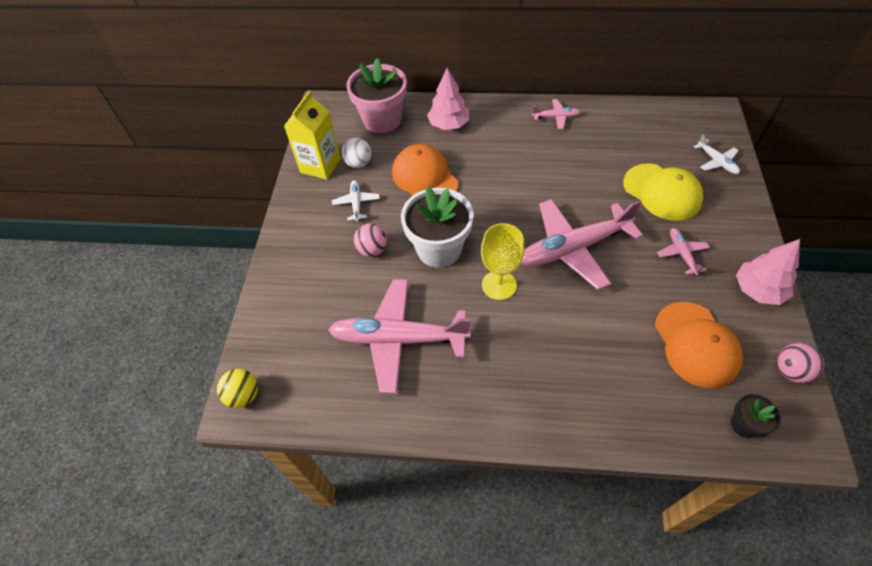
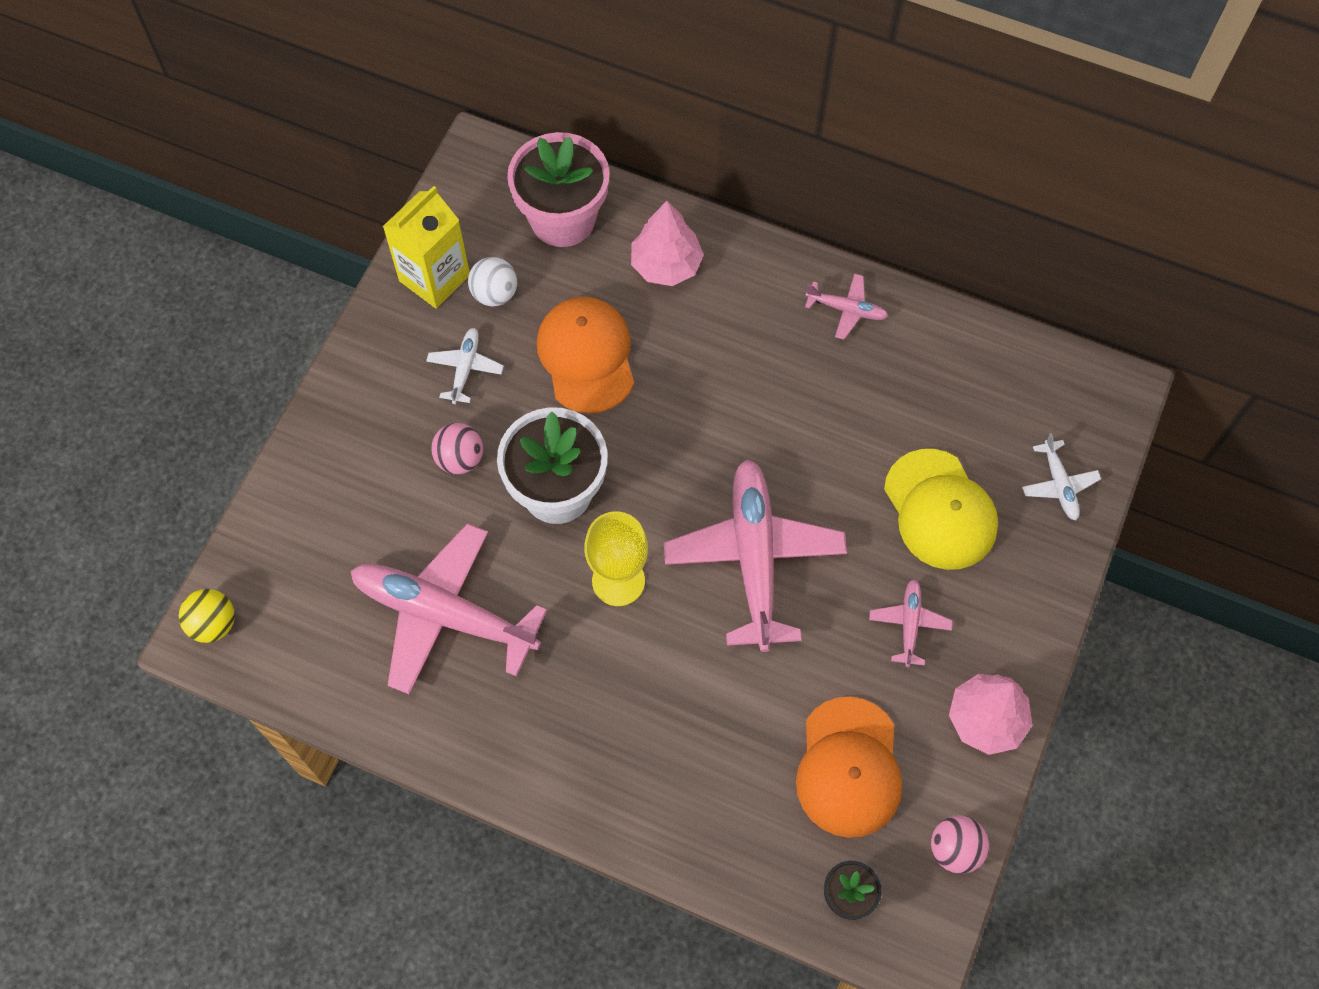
camera: 15 degrees right, 10 degrees up
(573, 248) = (754, 559): pink plane -> pink plane turned 90 degrees clockwise

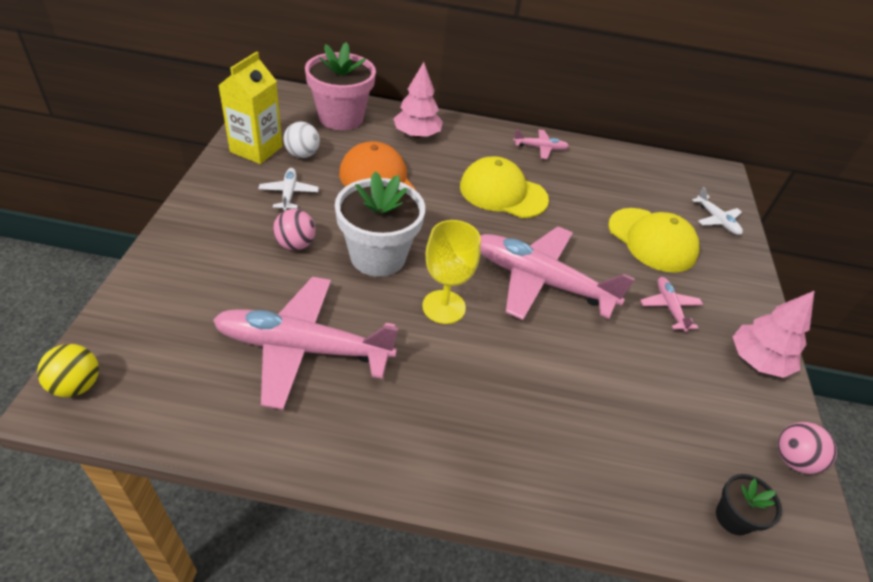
camera: 20 degrees left, 20 degrees down
(754, 559) = (541, 281): pink plane -> pink plane turned 45 degrees counterclockwise
(757, 397) = (503, 193): none -> yellow cap
(849, 767) = (679, 411): orange cap -> none

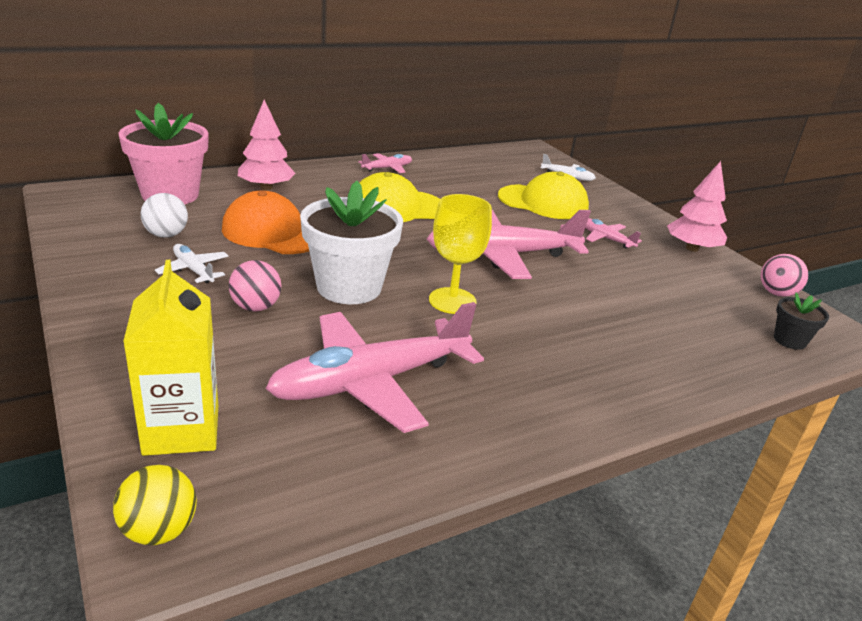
camera: 35 degrees left, 15 degrees down
(256, 149) = (105, 246): yellow carton -> yellow carton (181, 430)

